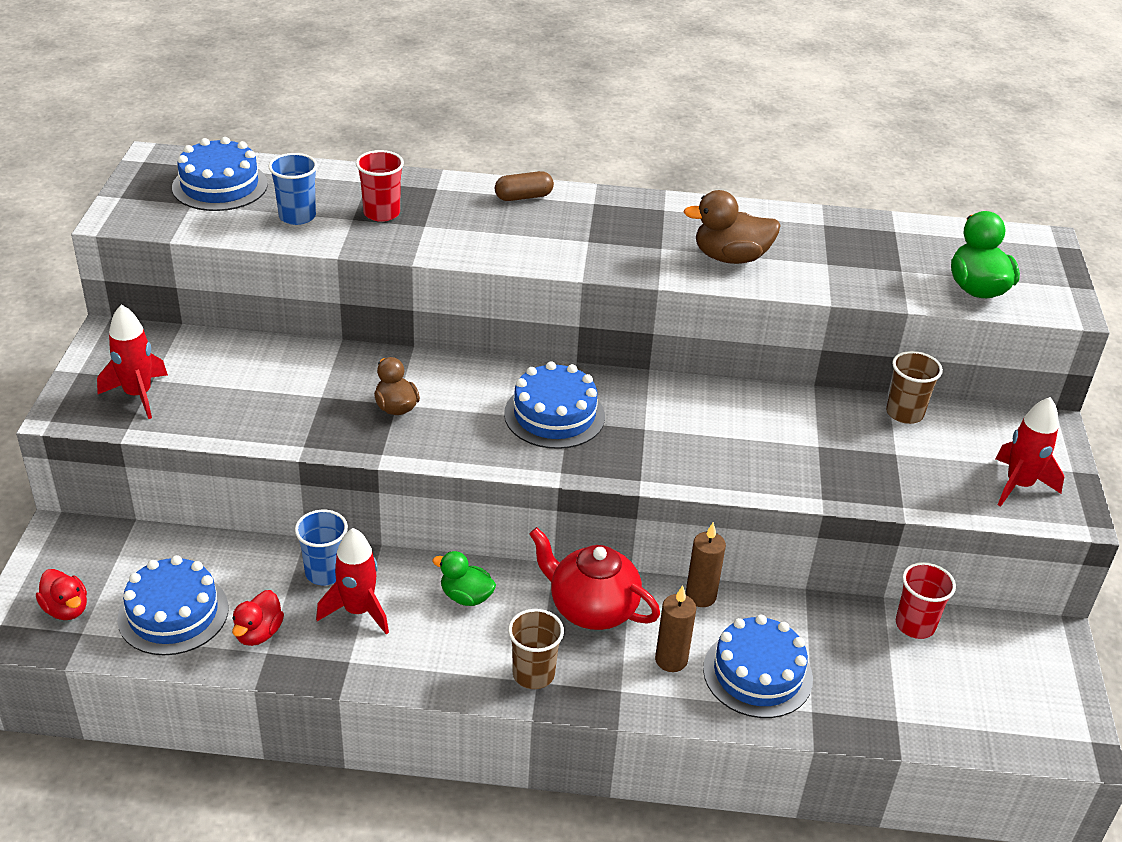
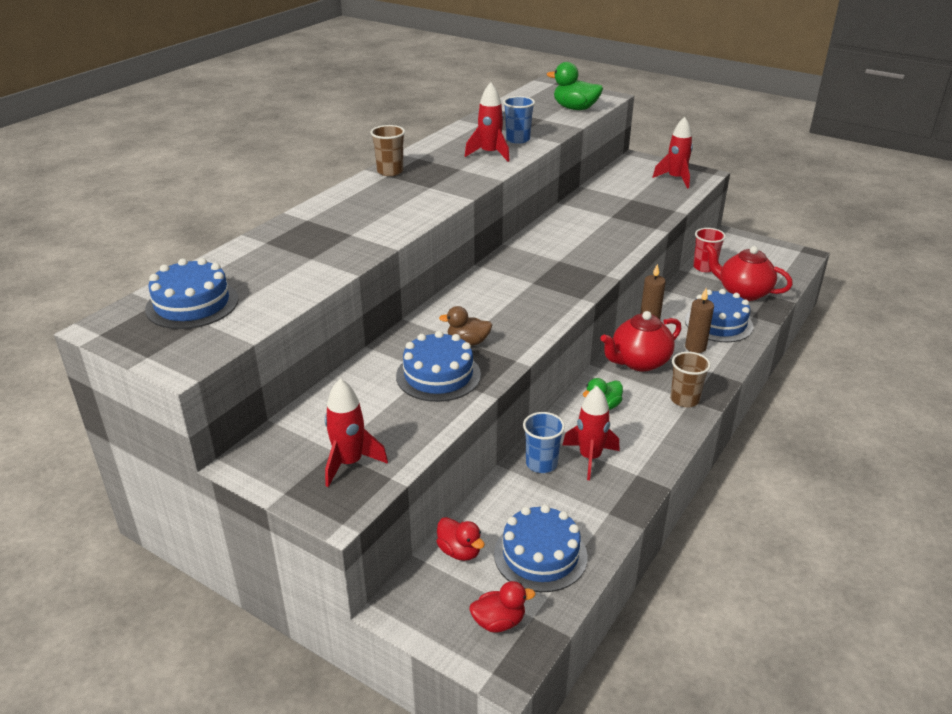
camera: 60 degrees left, 5 degrees down
(258, 633) = (587, 512): red duck -> red duck (459, 551)
(297, 216) = (281, 279): blue cup -> blue cup (518, 139)
(381, 213) = (316, 246): red cup -> none
(523, 197) = (354, 194): brown capsule -> none
(554, 415) = (523, 286): blue cake -> blue cake (438, 375)
(730, 257) = (490, 154): brown duck -> red rocket
(876, 686) = (743, 292): none -> red teapot
(904, 413) = (600, 187): brown cup -> brown cup (390, 171)

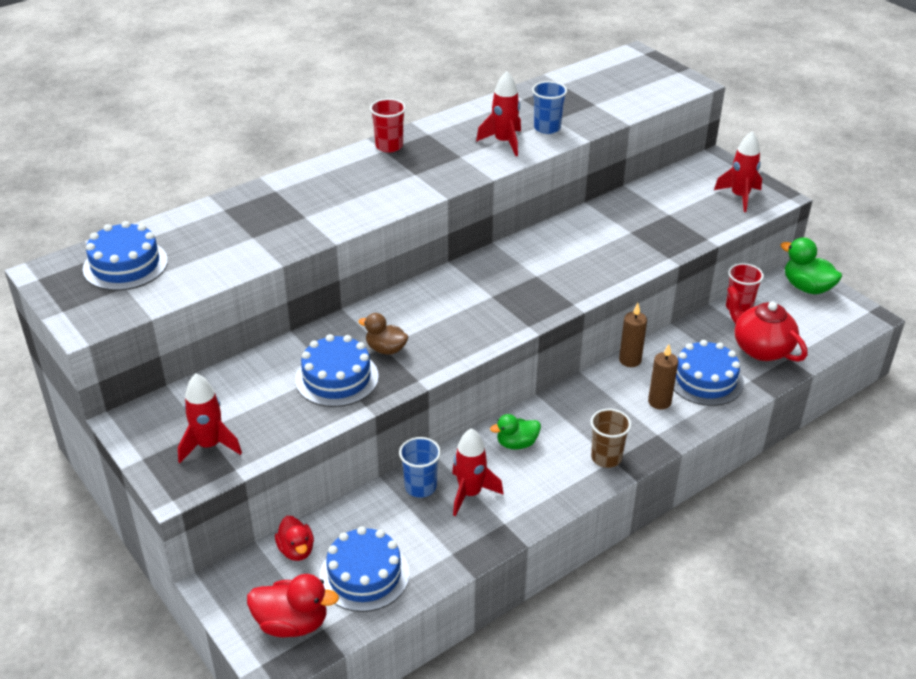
camera: 20 degrees right, 5 degrees up
(390, 171) = (389, 146): brown cup -> red cup
(499, 622) = (292, 623): red duck -> red duck, size x1.51
(575, 108) = (641, 95): green duck -> green duck (807, 287)
(639, 362) = (587, 404): red teapot -> none

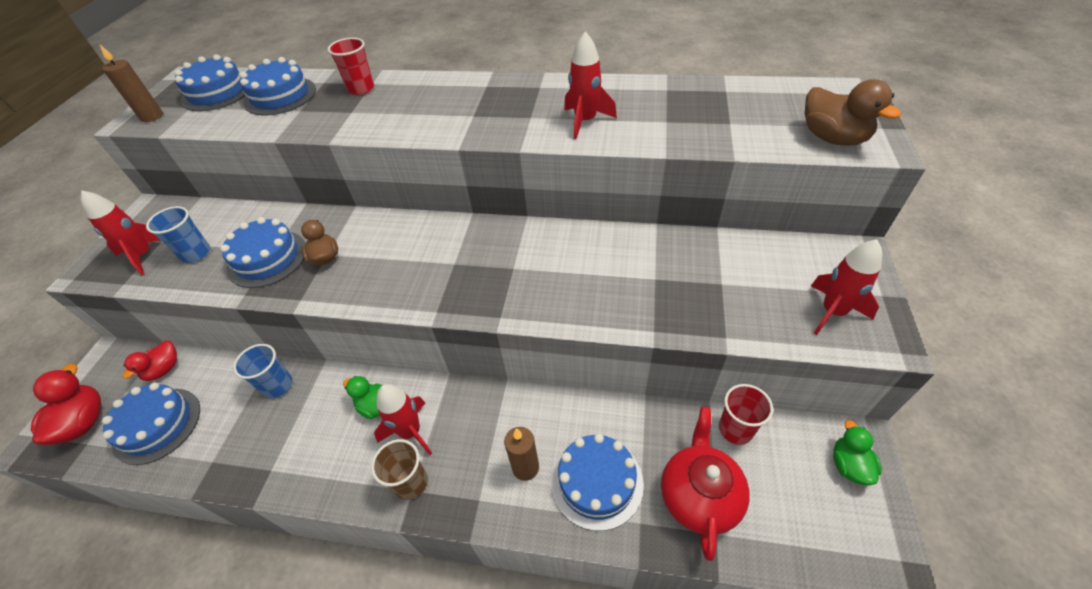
camera: 50 degrees right, 10 degrees up
(205, 237) = (280, 96): none -> blue cake
(292, 623) = (84, 422): red duck -> red duck turned 150 degrees counterclockwise
(389, 146) = (495, 84): red cup -> red cup (361, 89)
(470, 493) = (291, 421): red rocket -> red rocket (411, 432)
(547, 128) = (645, 125): blue cup -> blue cup (196, 253)
(630, 360) = (558, 403): brown candle -> brown candle (152, 116)
(662, 89) = (832, 138): none -> brown duck
(807, 287) = (849, 465): green duck -> green duck, size x0.66

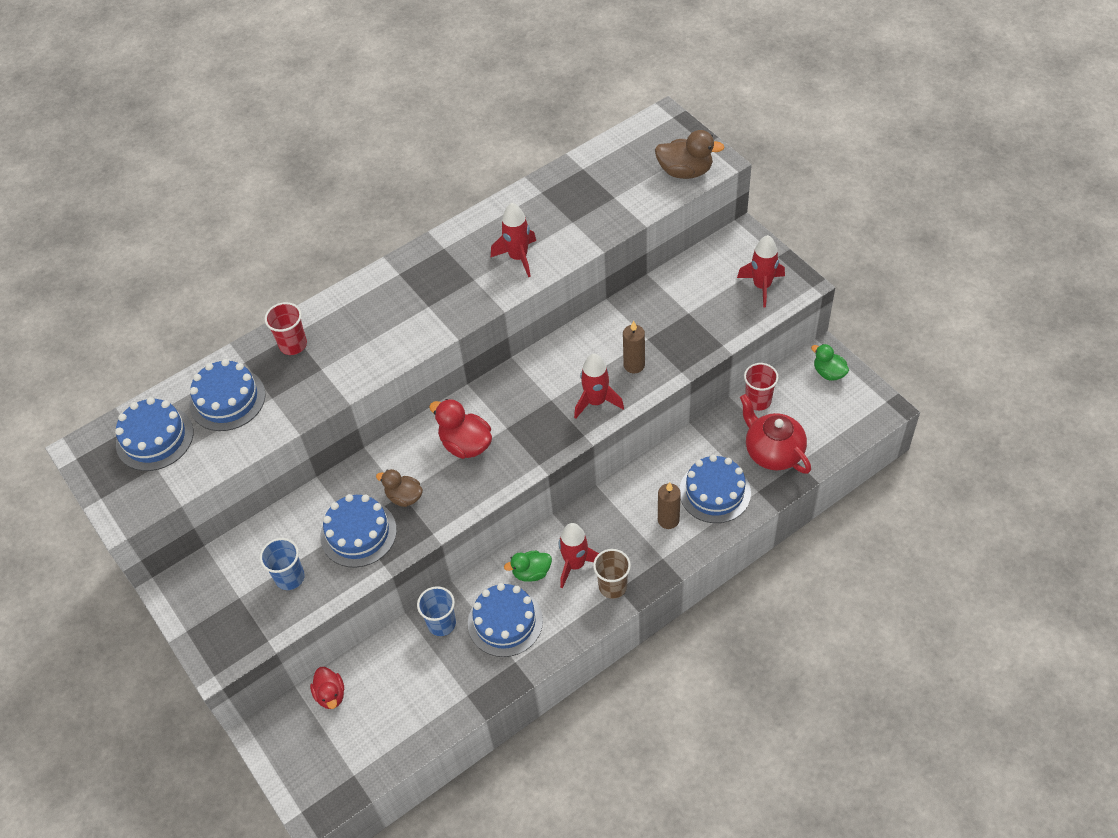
camera: 45 degrees left, 5 degrees up
(84, 422) = (327, 770): red duck -> red duck (465, 444)
(144, 255) = (244, 614): red rocket -> red rocket (596, 402)
(152, 116) = (134, 498): brown candle -> brown candle (634, 365)
(157, 425) = (389, 719): blue cake -> blue cake (505, 622)

